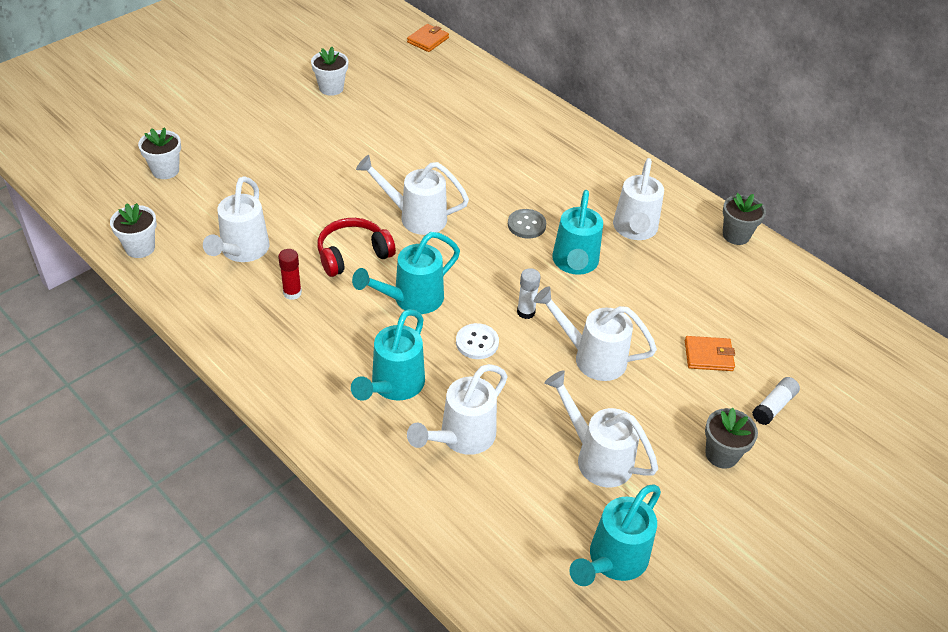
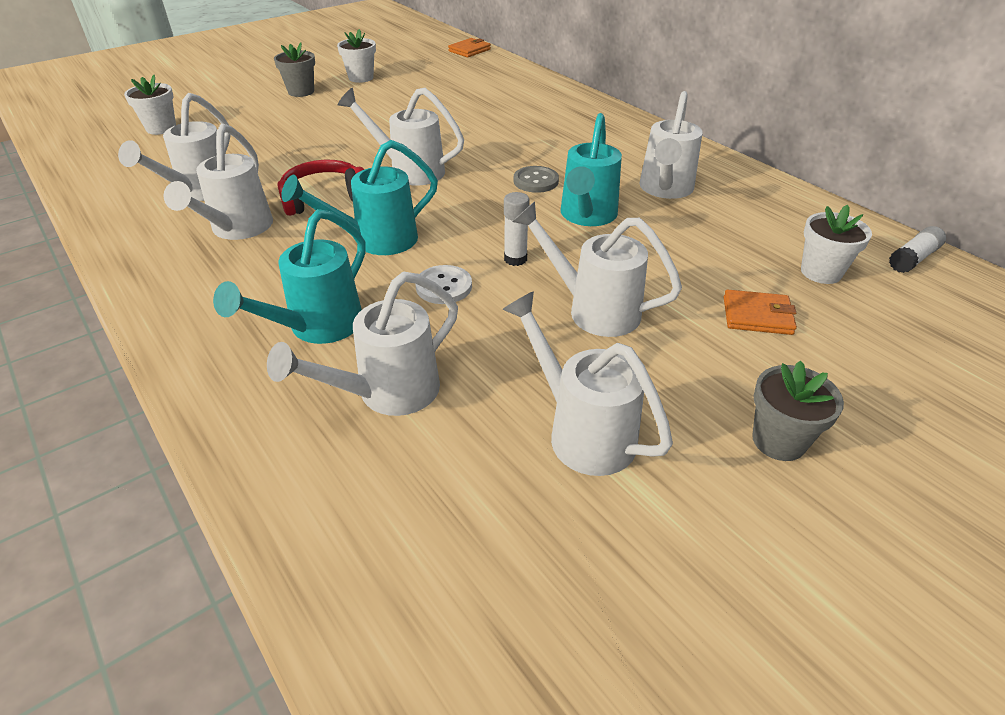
camera: 10 degrees right, 5 degrees down
(140, 248) = (92, 185): white flower pot -> white flower pot (821, 272)
(292, 293) = (237, 229): red glue stick -> white watering can
(613, 561) = (585, 596): turquoise watering can -> none
(736, 235) = (791, 198): grey flower pot -> grey flower pot (301, 92)
(773, 406) = (857, 381): white glue stick -> white glue stick (913, 259)

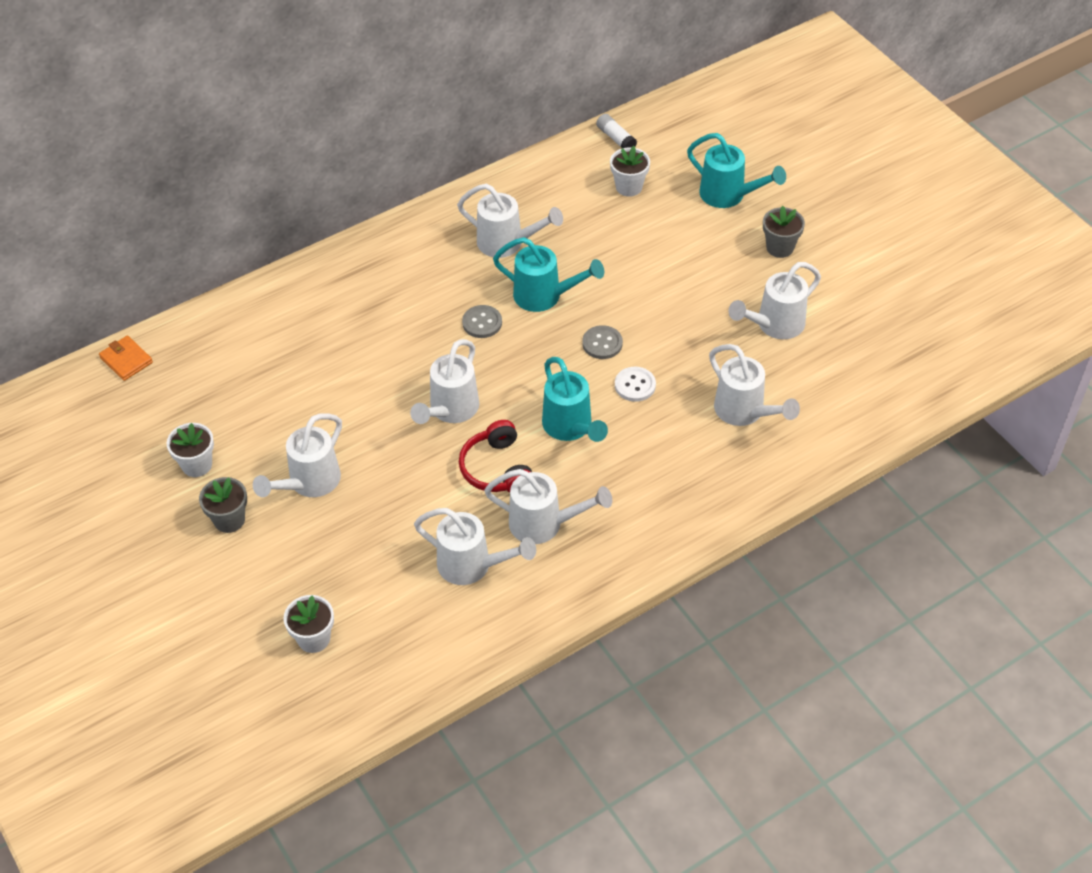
camera: 85 degrees left, 10 degrees up
(317, 327) = (679, 453): turquoise watering can -> turquoise watering can (728, 195)
(515, 259) = (602, 343): white glue stick -> grey button
(593, 309) = (665, 307): white watering can -> white watering can (309, 483)
(757, 316) = (674, 229): orange wallet -> none

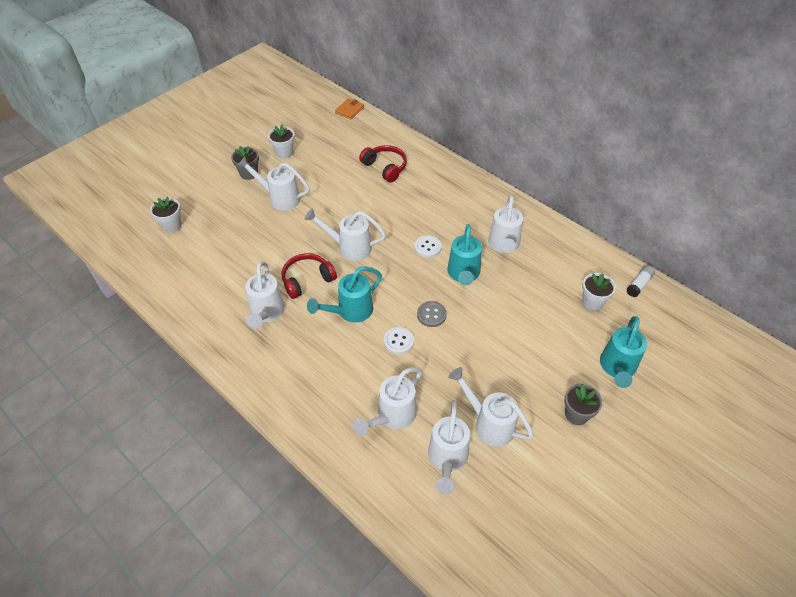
camera: 75 degrees right, 0 degrees up
(295, 339) = (385, 167): none -> red headphones
(472, 566) = (229, 283): white watering can -> white watering can (447, 459)
(482, 323) = (427, 247): grey button -> white button

